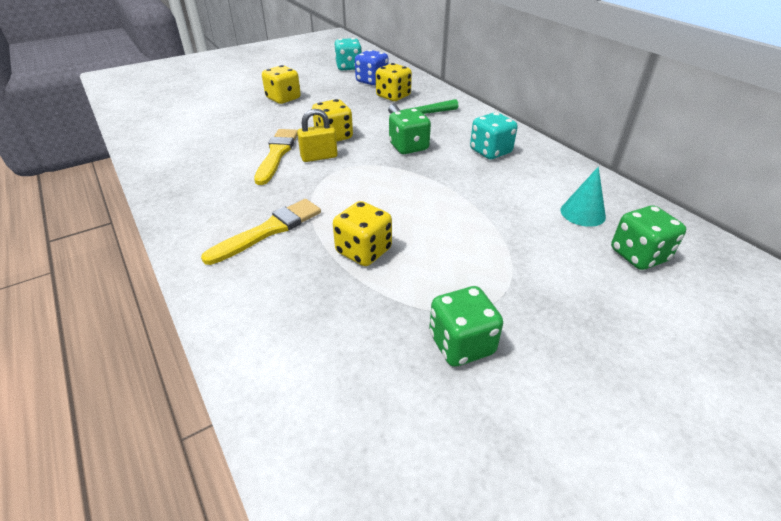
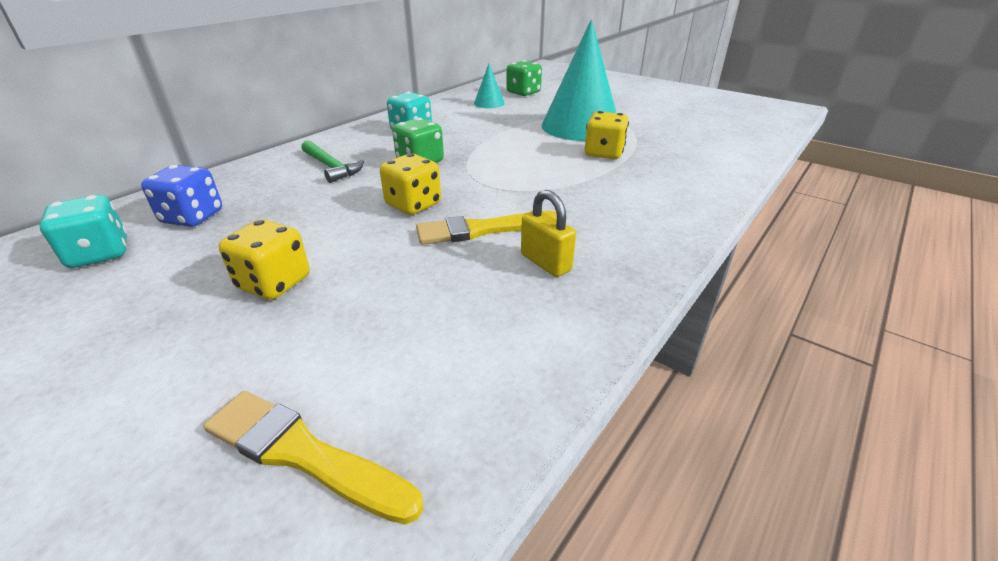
camera: 110 degrees left, 5 degrees down
(269, 230) = (624, 193): yellow brush -> yellow brush (303, 454)
(319, 157) = (471, 202): yellow padlock -> yellow padlock (545, 263)
(393, 96) = (265, 191): yellow dice -> none
(461, 263) = (580, 126): none -> turquoise cone
(461, 344) = (646, 121): green dice -> none

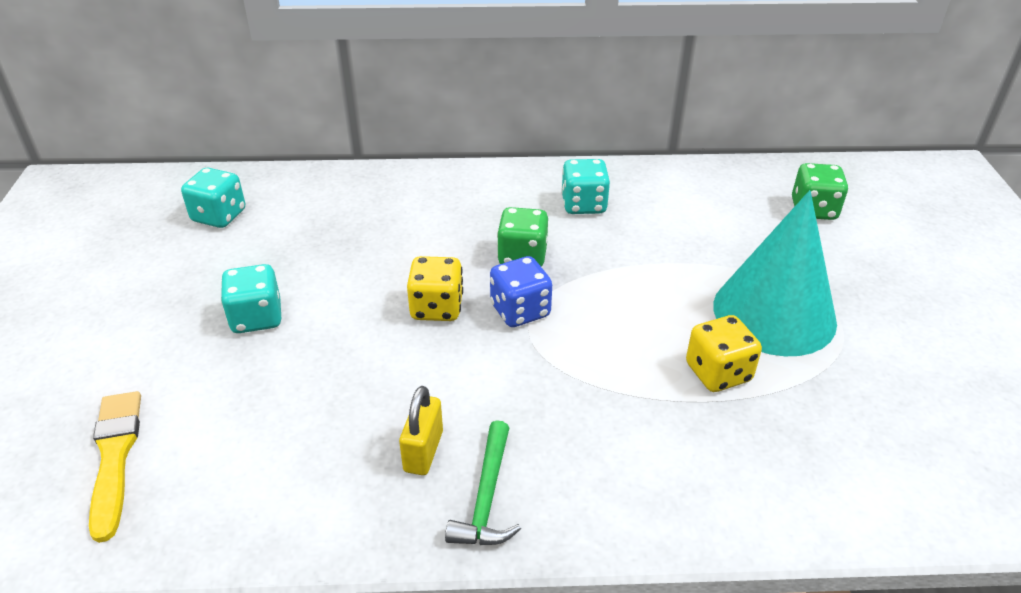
camera: 50 degrees right, 5 degrees up
(192, 217) = (297, 214): blue dice -> blue dice (520, 311)
(274, 283) = (256, 318): yellow dice -> turquoise dice
(331, 167) = (448, 215): green hammer -> green hammer (487, 497)
(482, 230) = (439, 377): yellow brush -> none
(489, 103) = (736, 206): turquoise cone -> none

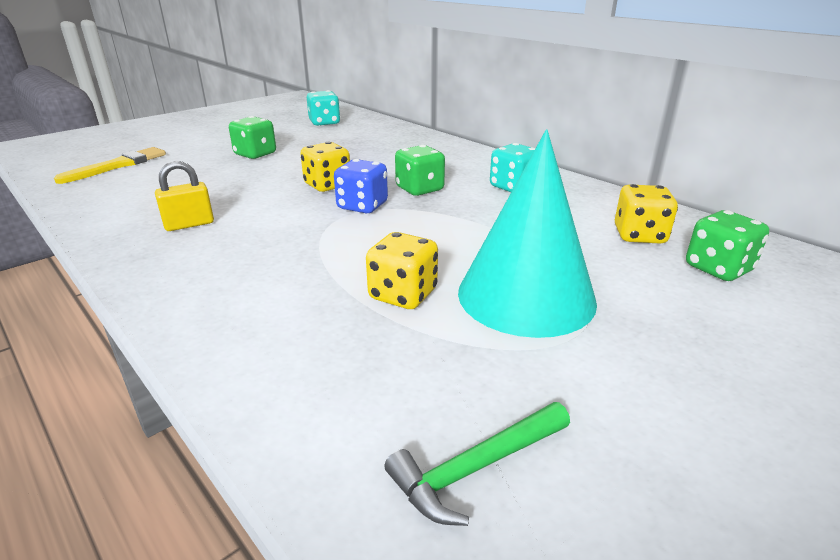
camera: 50 degrees right, 10 degrees down
(256, 318) = (255, 154): turquoise dice -> green dice
(487, 497) = (163, 255): green hammer -> green hammer (476, 468)
(737, 206) = (639, 235): none -> yellow dice

